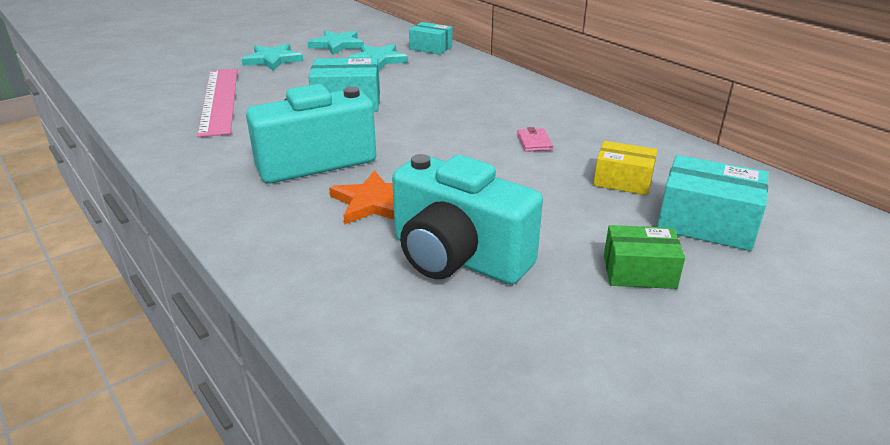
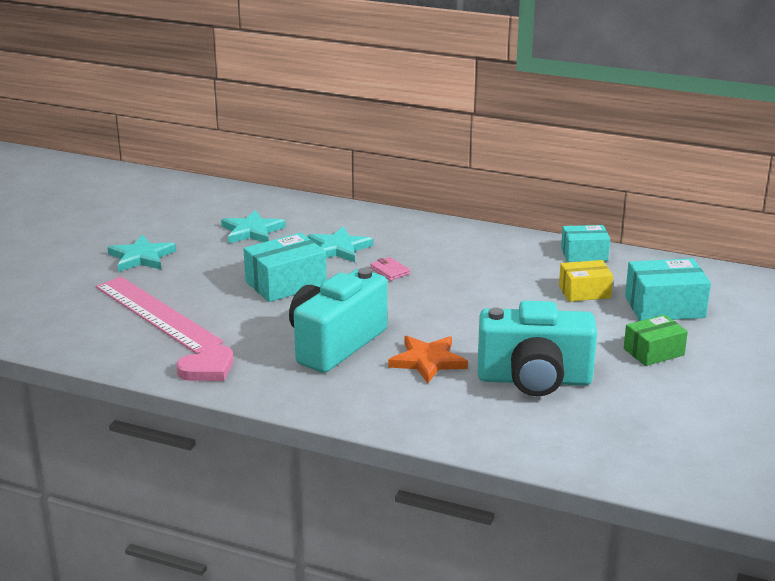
camera: 30 degrees left, 5 degrees down
(186, 151) = (208, 369): none -> pink heart
(337, 45) = (184, 223): turquoise star -> turquoise star (338, 248)
(430, 48) = (286, 205): turquoise box -> turquoise box (584, 254)
(534, 142) = (489, 278): pink wallet -> pink wallet (389, 271)

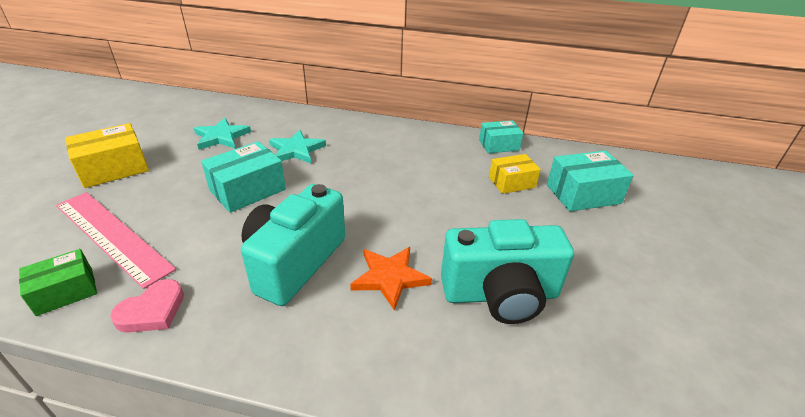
camera: 10 degrees left, 10 degrees up
(141, 257) = (114, 169): turquoise star -> yellow box
(389, 271) = (342, 170): pink wallet -> none
(653, 352) = (596, 247): green box -> green box (65, 292)

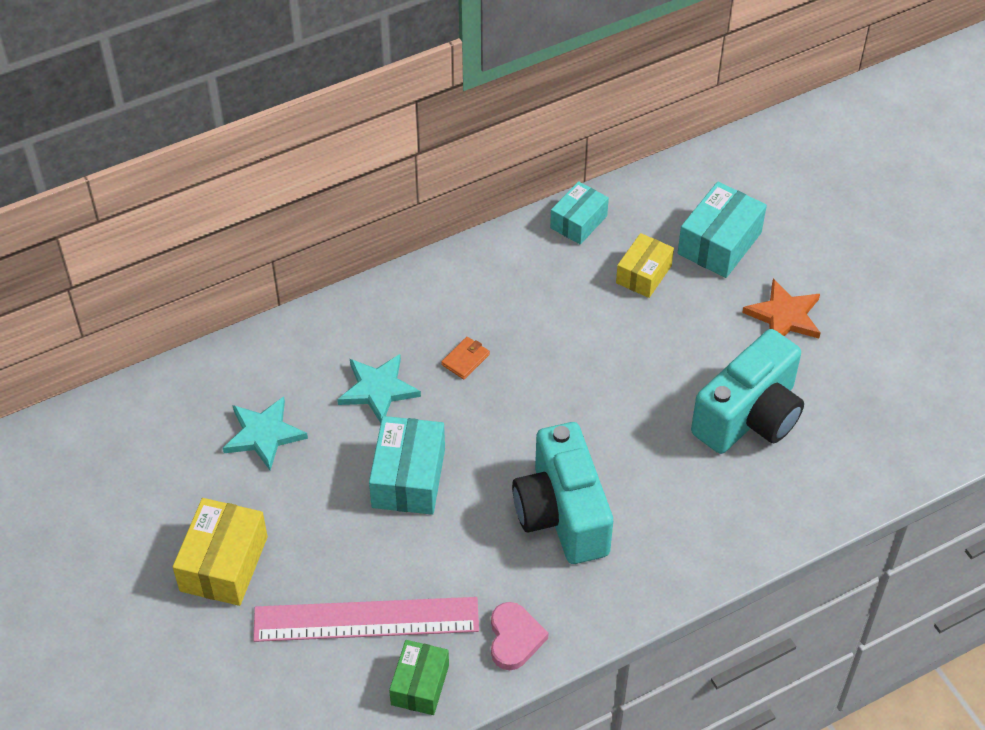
camera: 40 degrees left, 15 degrees up
(356, 162) = (465, 359): none -> orange wallet
(390, 278) = (654, 467): orange star -> orange star (784, 316)

